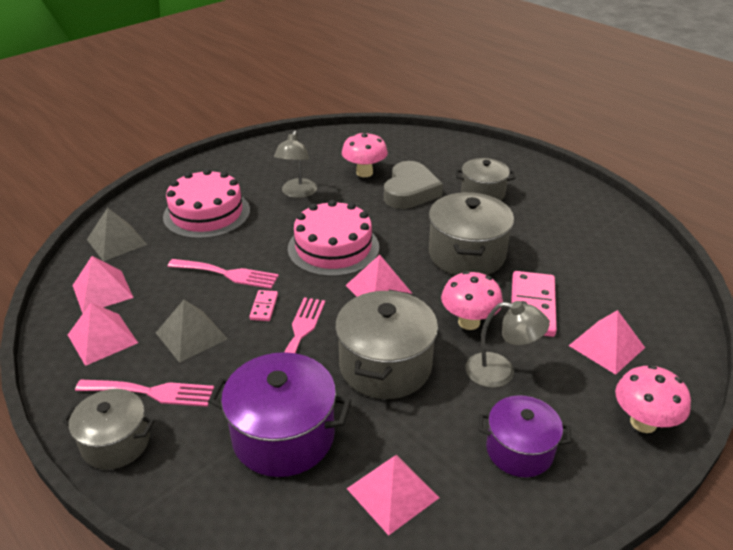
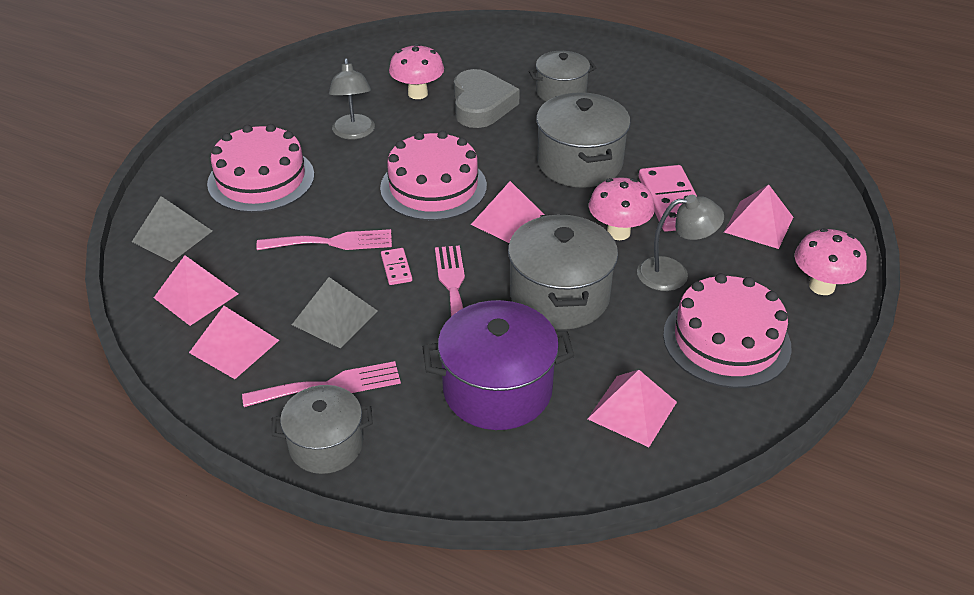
camera: 20 degrees left, 5 degrees up
(519, 450) = (726, 340): purple pot -> pink cake

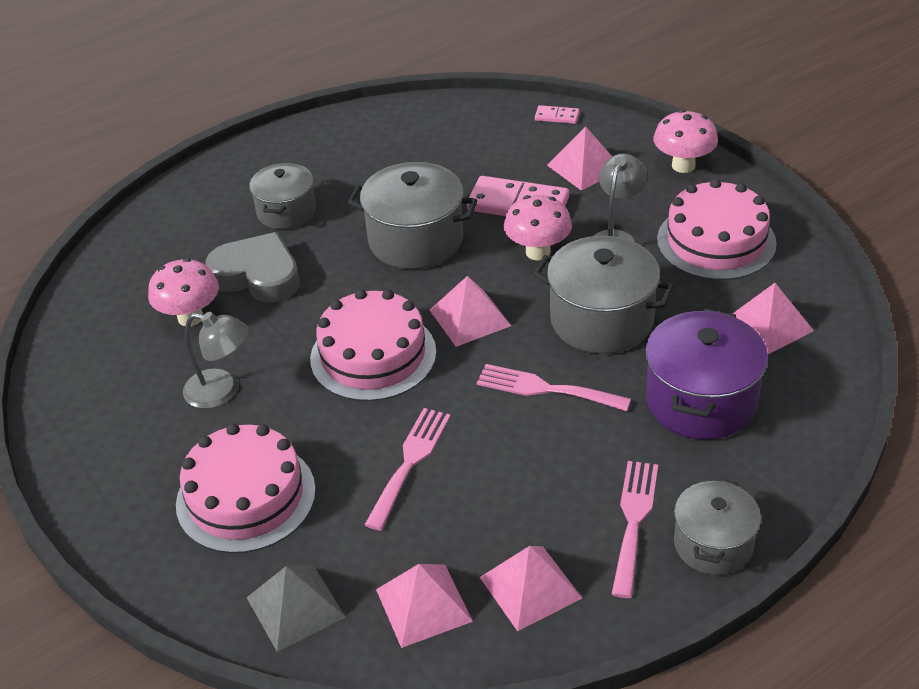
camera: 60 degrees left, 0 degrees up
(335, 317) = (534, 491): grey pyramid -> none
(396, 268) = (487, 422): pink domino -> pink domino (557, 116)

